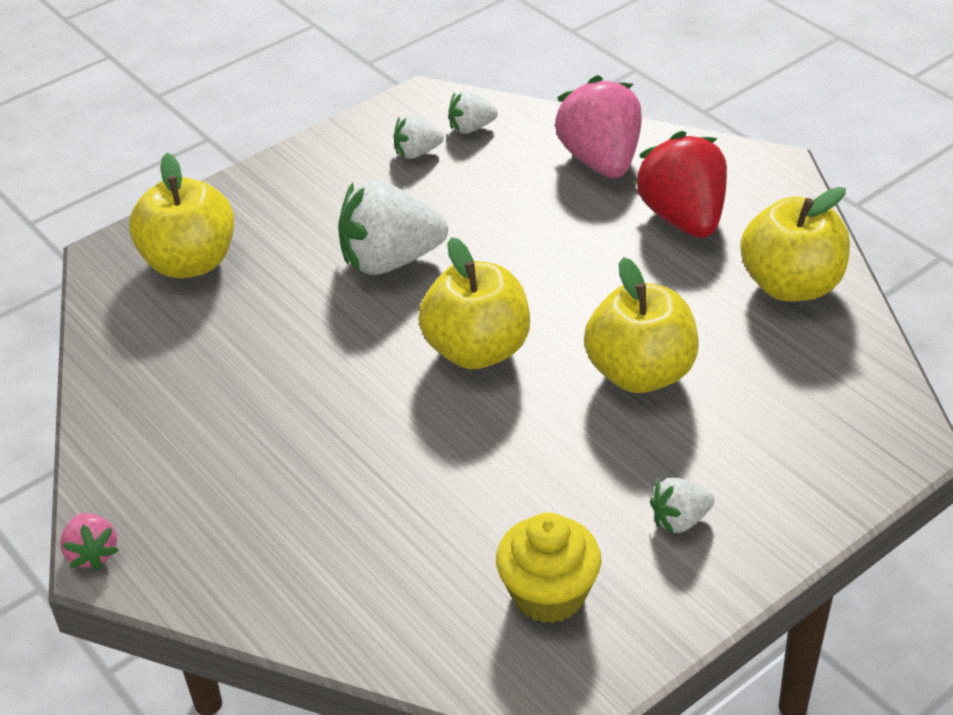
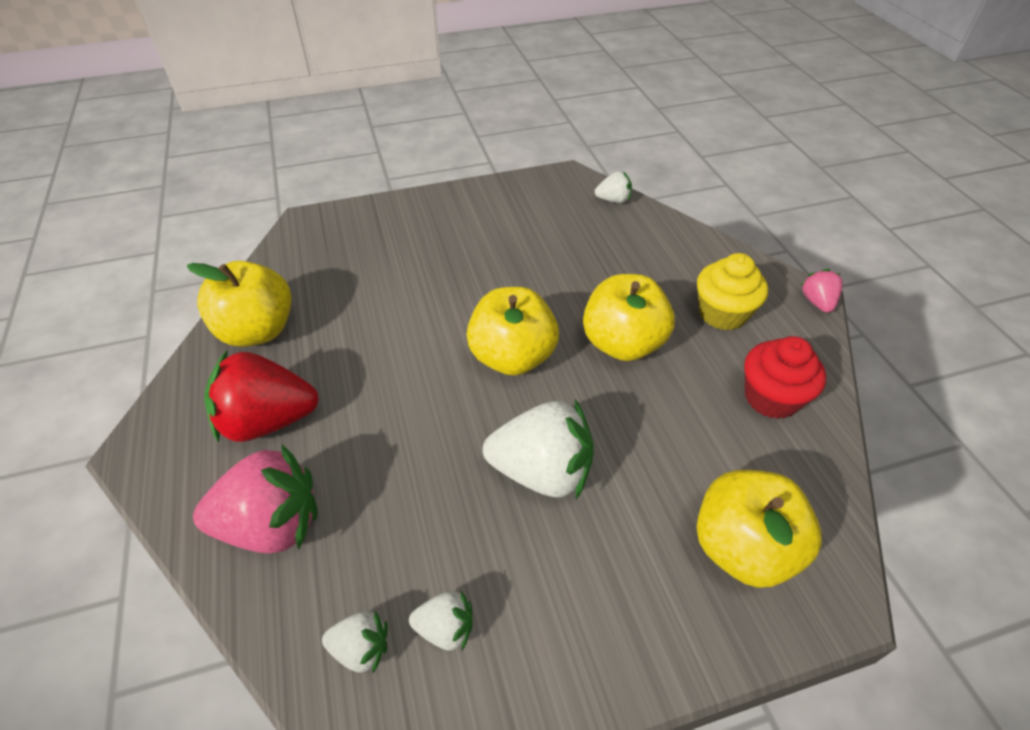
camera: 160 degrees left, 5 degrees up
(162, 399) = (771, 398): none -> red cupcake
(548, 594) = (550, 211): yellow cupcake -> yellow cupcake (722, 313)
(601, 160) = (272, 525): pink strawberry -> pink strawberry turned 105 degrees counterclockwise
(640, 373) = (414, 303): yellow apple -> yellow apple (622, 344)
(680, 520) = (459, 221): white strawberry -> white strawberry (613, 200)
(683, 218) = (268, 421): red strawberry -> red strawberry turned 75 degrees clockwise

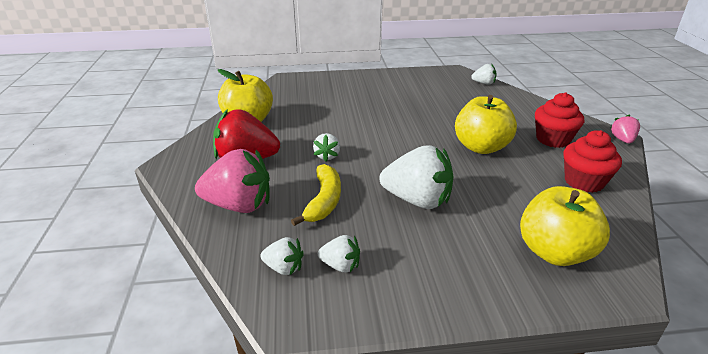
camera: 10 degrees right, 15 degrees down
(395, 394) = (327, 156): none -> white strawberry
(403, 495) = (324, 201): none -> yellow banana
(512, 357) = (406, 147): yellow apple -> none
(722, 313) = (553, 139): yellow cupcake -> red cupcake

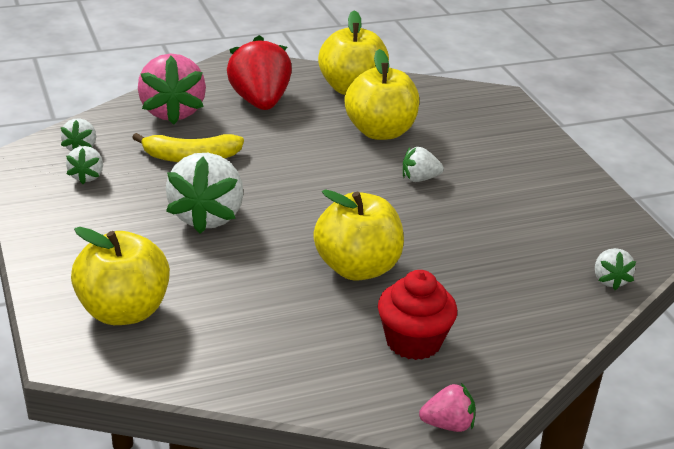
camera: 75 degrees right, 0 degrees up
(315, 119) = (380, 132): none -> yellow apple
(327, 156) = (287, 150): white strawberry -> white strawberry (419, 179)
(584, 182) = (288, 357): red cupcake -> none

